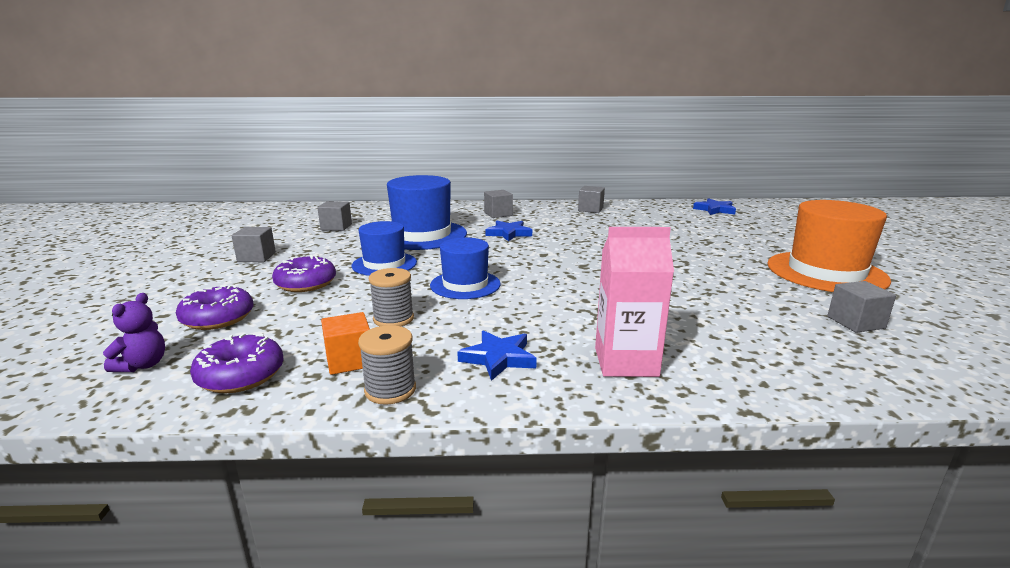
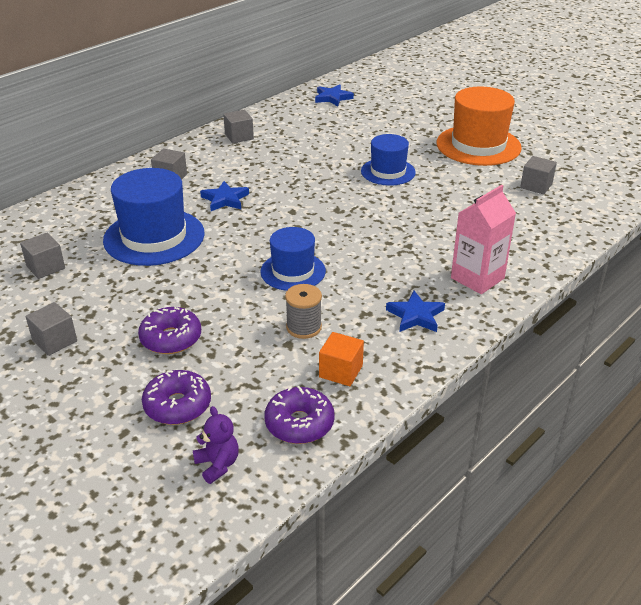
camera: 45 degrees left, 15 degrees up
(384, 264) = (191, 285): blue hat -> blue hat (388, 172)
(390, 390) = (399, 371): grey spool -> none

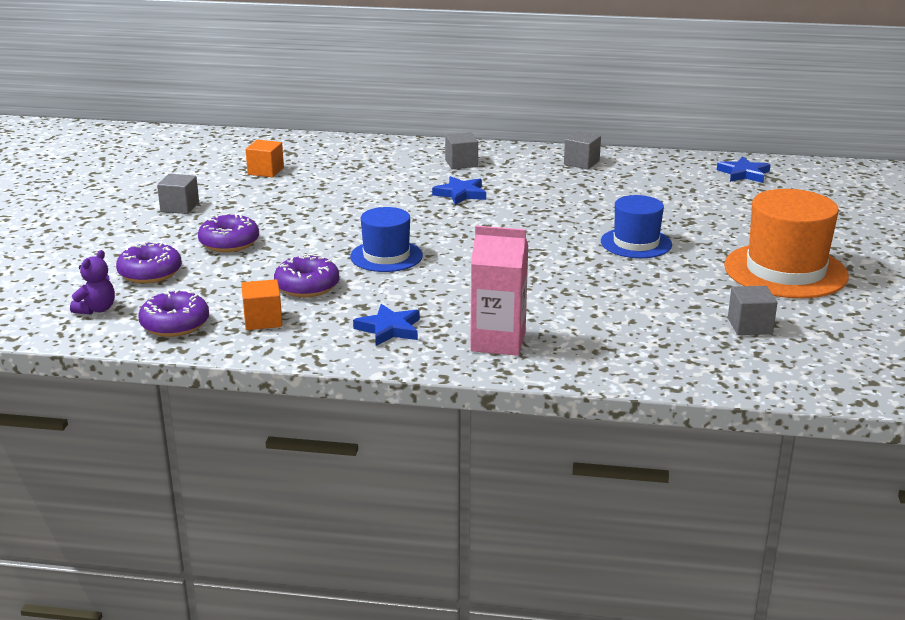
camera: 55 degrees right, 10 degrees down
(45, 267) = (266, 171): grey cube -> orange cube
(154, 237) = (360, 189): blue hat -> none
(304, 327) = (307, 286): grey spool -> purple donut

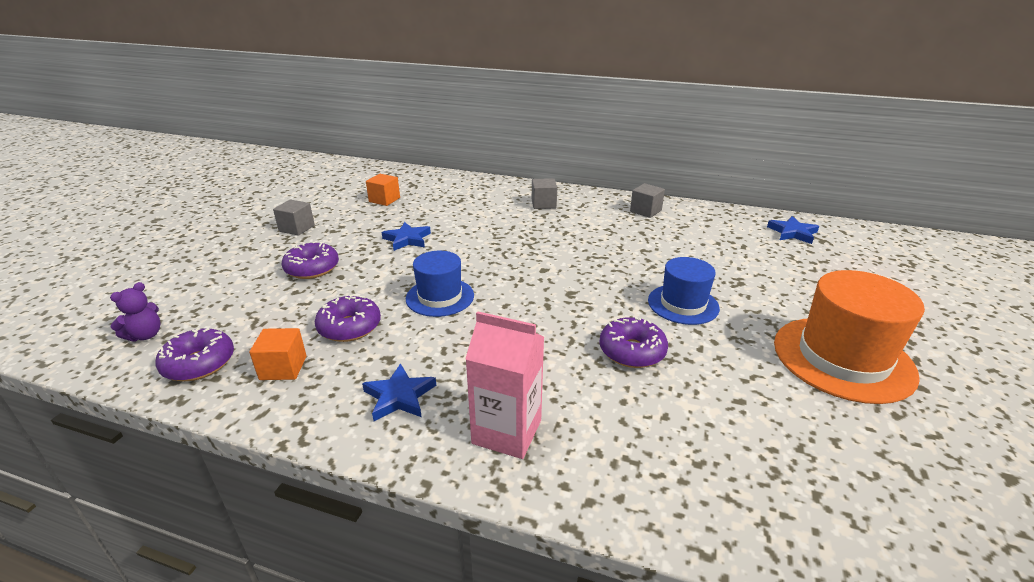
camera: 10 degrees right, 5 degrees up
(150, 273) = (224, 296): purple donut -> purple donut (632, 351)
(460, 194) = (532, 234): blue star -> blue star (407, 239)
(749, 326) = (805, 443): grey cube -> none

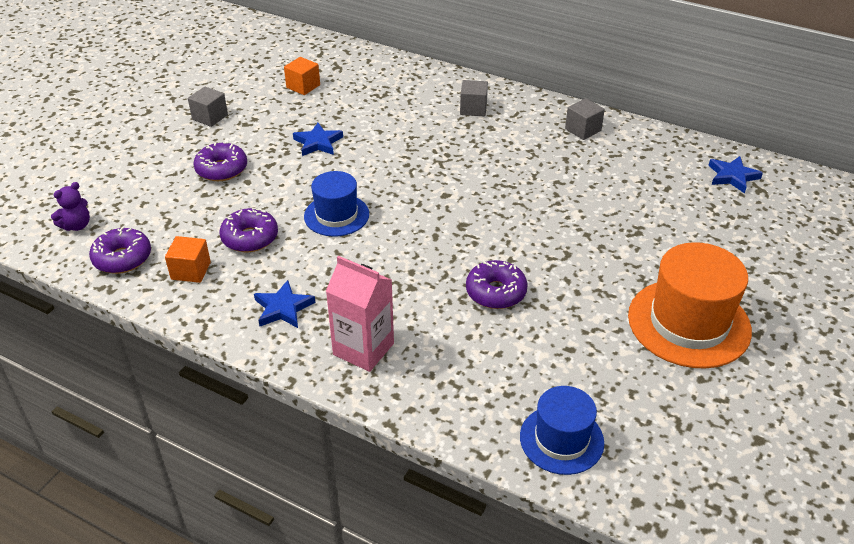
camera: 10 degrees right, 10 degrees up
(683, 304) = (567, 250): blue hat -> blue hat (561, 439)

